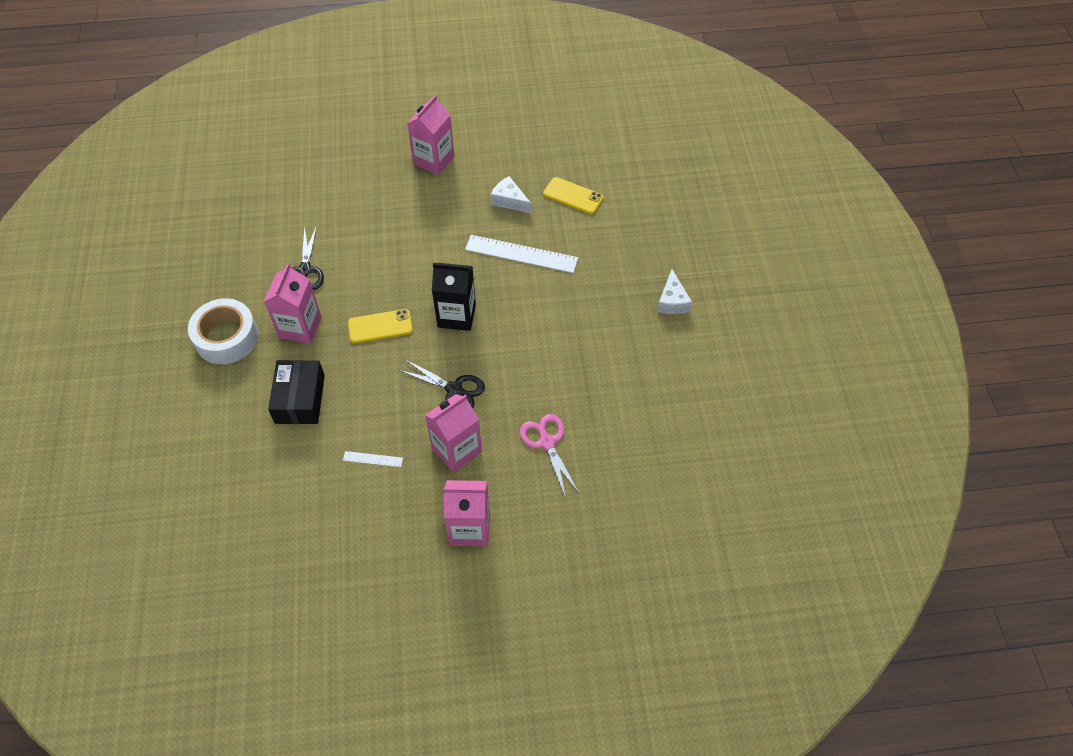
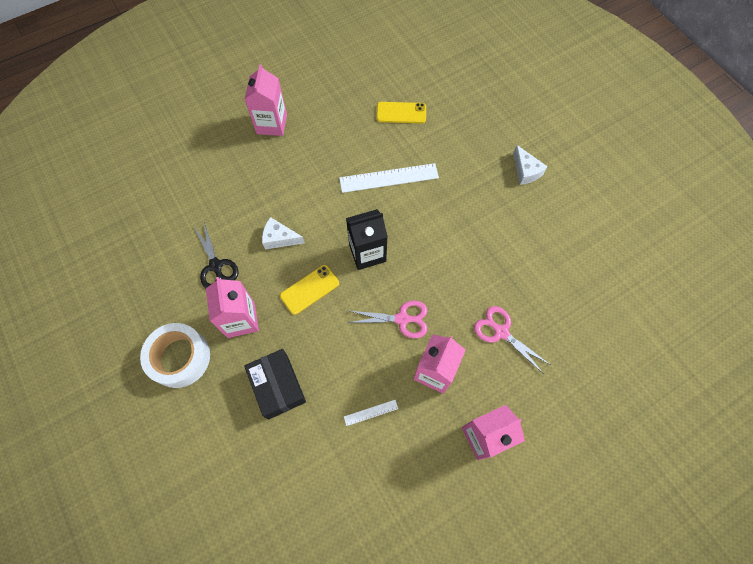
camera: 25 degrees left, 10 degrees up
(454, 389) = (402, 319): black scissors -> pink scissors
(509, 200) = (353, 136): white cheese -> white cheese (279, 238)

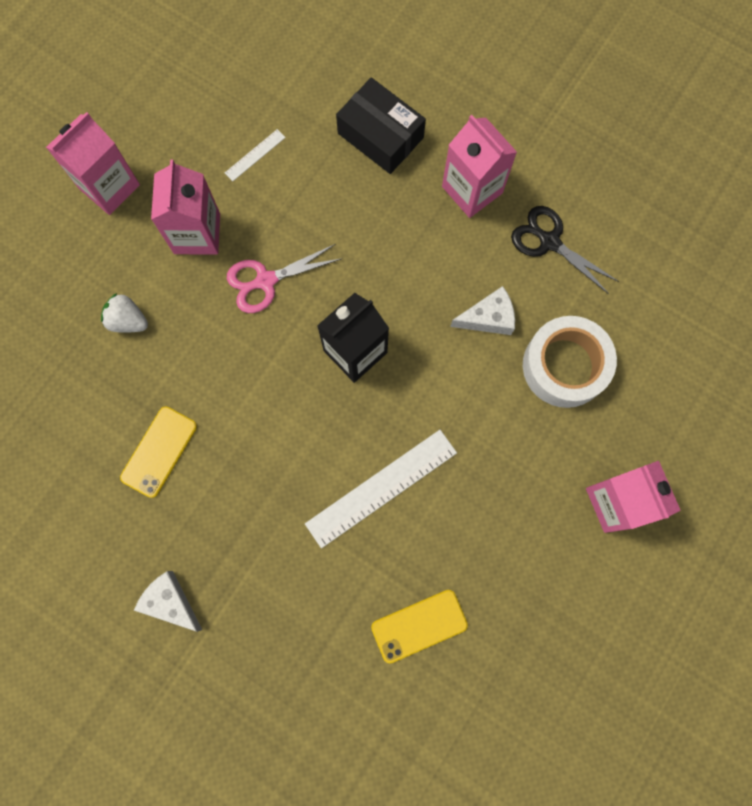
camera: 155 degrees right, 10 degrees up
(180, 358) = (516, 115): white tape -> white tape (564, 366)
(309, 289) = (406, 266): yellow phone -> yellow phone (159, 451)
(501, 332) = (128, 321): pink scissors -> white strawberry

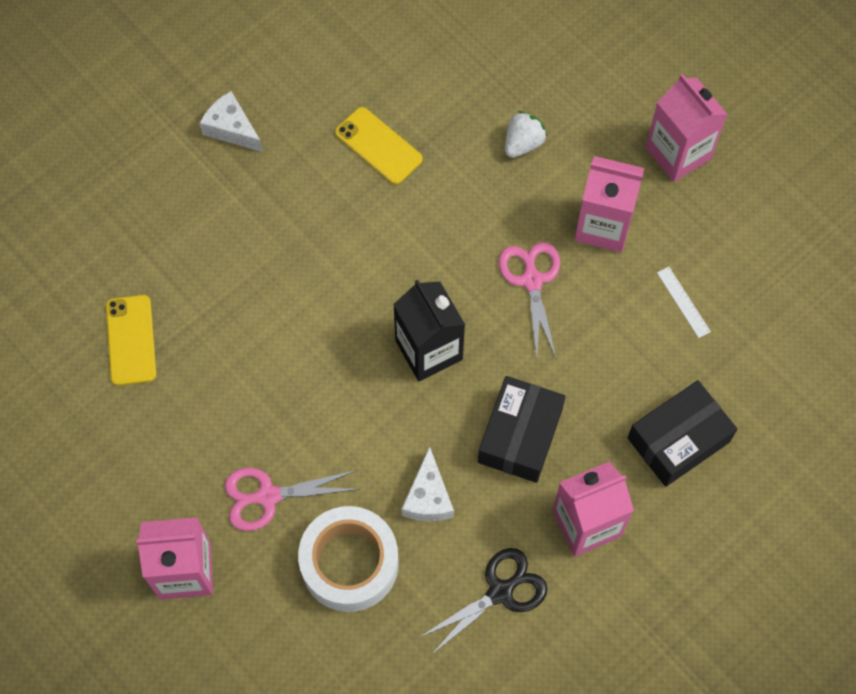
camera: 105 degrees right, 10 degrees down
(170, 601) = (231, 128): white cheese -> white cheese turned 105 degrees counterclockwise
(381, 488) = (277, 339): white ruler -> none
(412, 257) = (520, 436): none -> black box
(528, 451) = (268, 496): none -> pink scissors

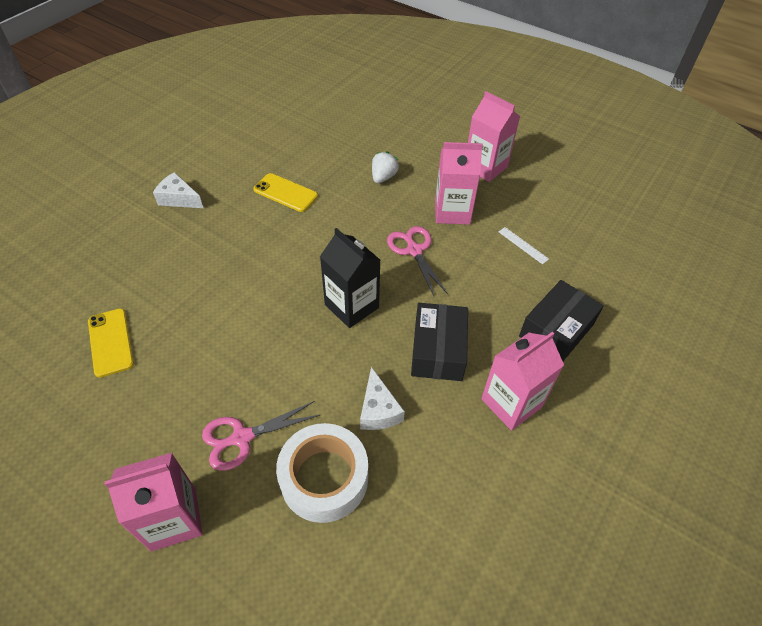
camera: 15 degrees left, 15 degrees down
(500, 592) = (460, 473): black scissors -> none

